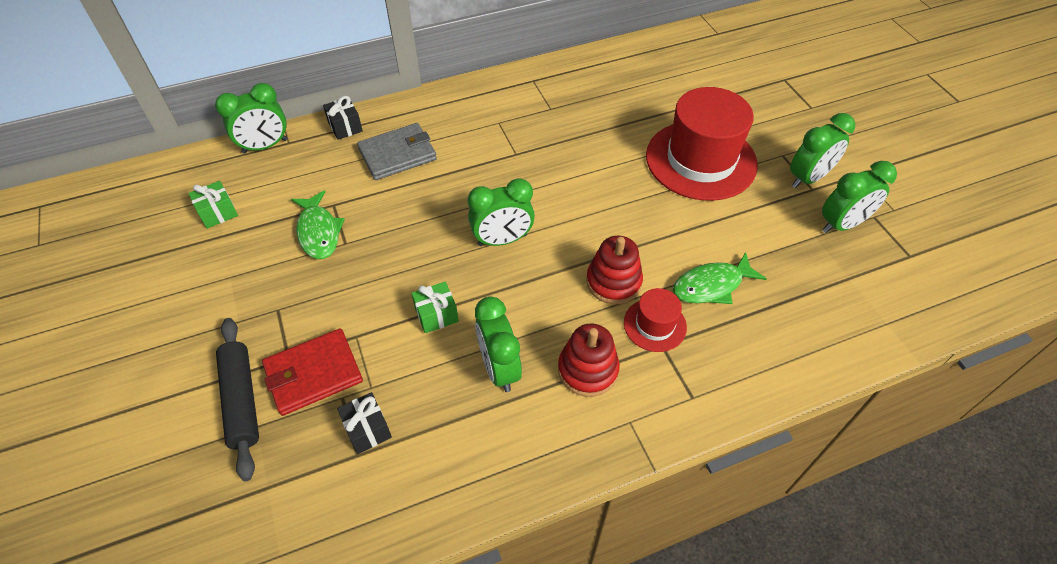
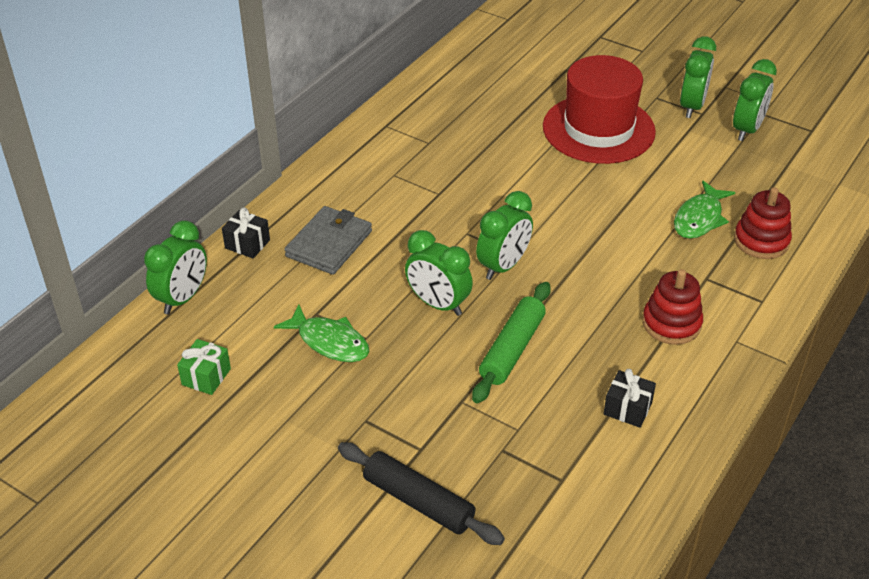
camera: 35 degrees left, 10 degrees down
(313, 374) = (458, 447): red wallet -> none
(367, 429) = (550, 458): black gift -> black gift (627, 409)
(436, 315) = (512, 349): green gift -> green rolling pin
(499, 368) = (604, 359): green clock -> green clock (438, 304)
(613, 282) = (625, 252): red stacking toy -> red stacking toy (761, 241)
(655, 325) = (687, 267): red hat -> none

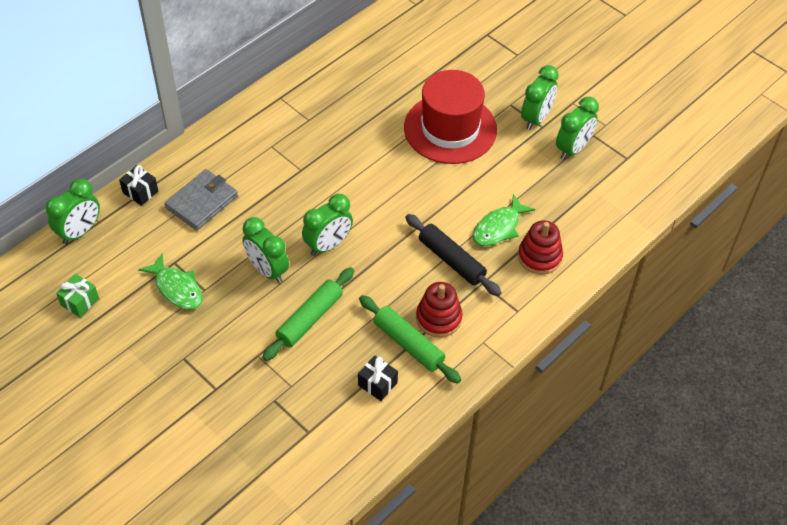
camera: 10 degrees right, 10 degrees up
(418, 501) = (200, 429): black rolling pin -> black rolling pin (451, 260)
(647, 357) = (408, 344): none -> green rolling pin

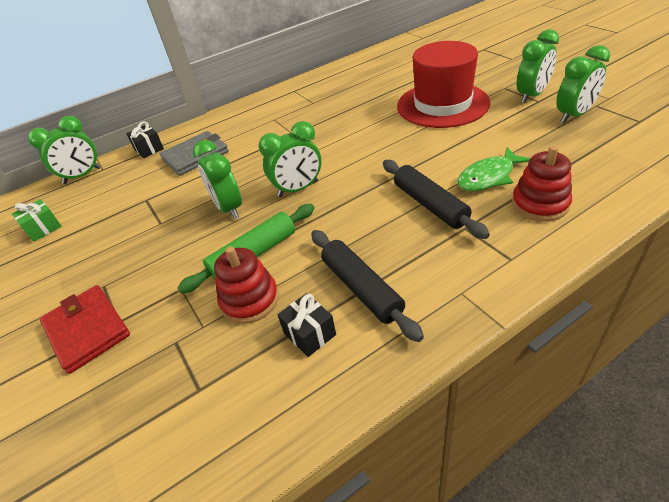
camera: 20 degrees right, 10 degrees down
(177, 288) = (135, 221): green fish -> none
(193, 398) = (87, 330): none -> red wallet
(408, 344) = (361, 288): green rolling pin -> black rolling pin
(438, 318) = (405, 262): red stacking toy -> red stacking toy (250, 300)

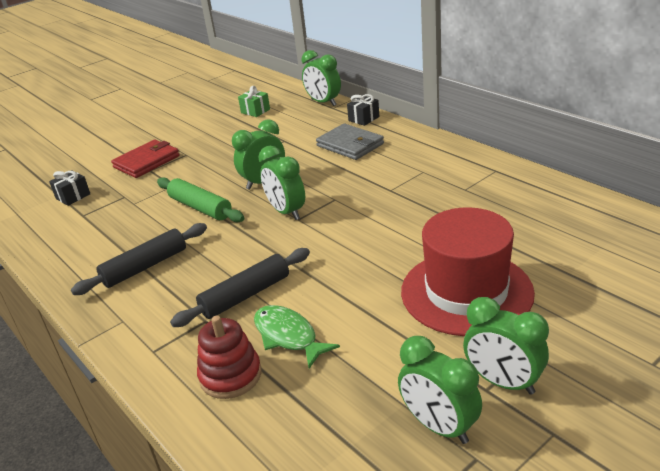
camera: 80 degrees right, 10 degrees down
(250, 300) = (151, 217): red stacking toy -> none
(309, 334) = (109, 249): black gift -> black gift (73, 196)

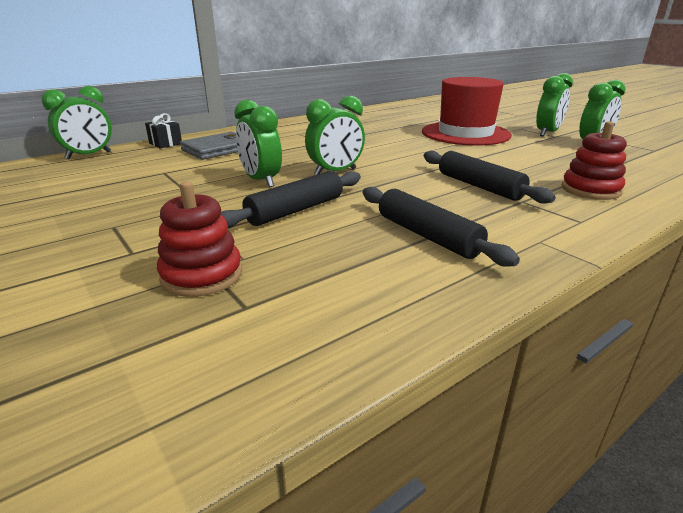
camera: 90 degrees left, 5 degrees down
(73, 196) = (148, 331): black gift -> none
(118, 196) = (202, 275): none -> red stacking toy
(147, 162) = (91, 258): red wallet -> none
(200, 207) = (295, 210): green rolling pin -> black rolling pin
(255, 111) = (38, 186): green gift -> none
(288, 336) = (531, 173): green fish -> none

